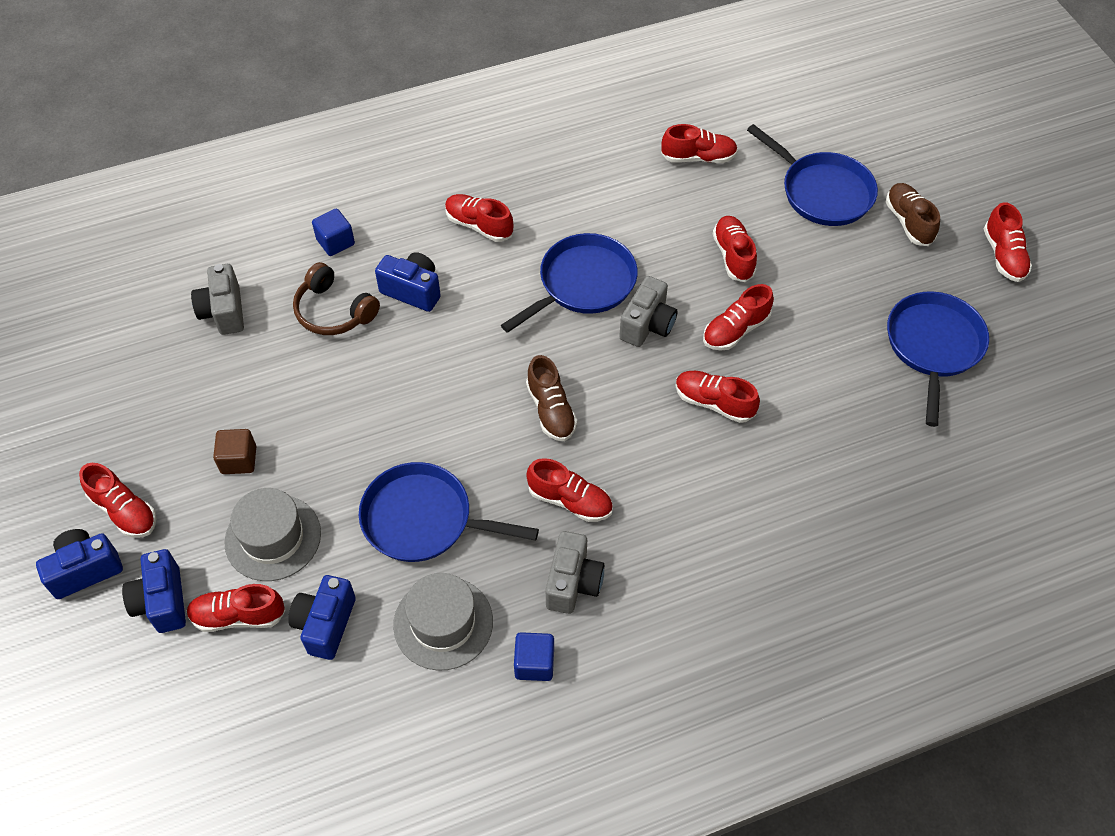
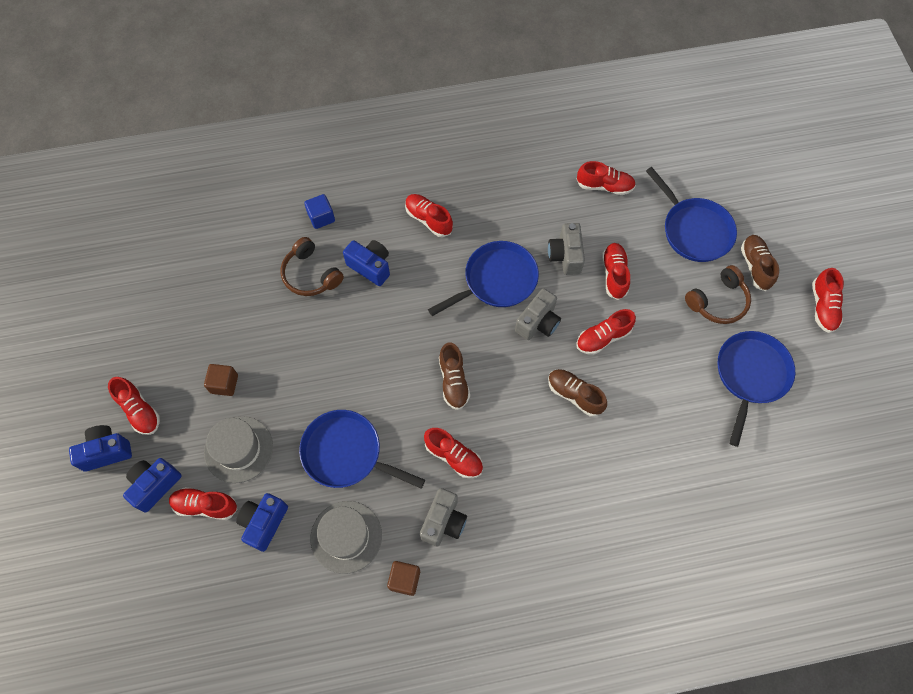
camera: 10 degrees right, 10 degrees up
(162, 601) = (155, 485): blue camera -> blue camera turned 45 degrees clockwise
(224, 312) = (232, 262): grey camera -> grey camera (565, 256)
(534, 663) = (404, 579): blue cube -> brown cube
(714, 403) = (574, 395): red shoe -> brown shoe
(872, 268) = (718, 301): none -> brown headphones

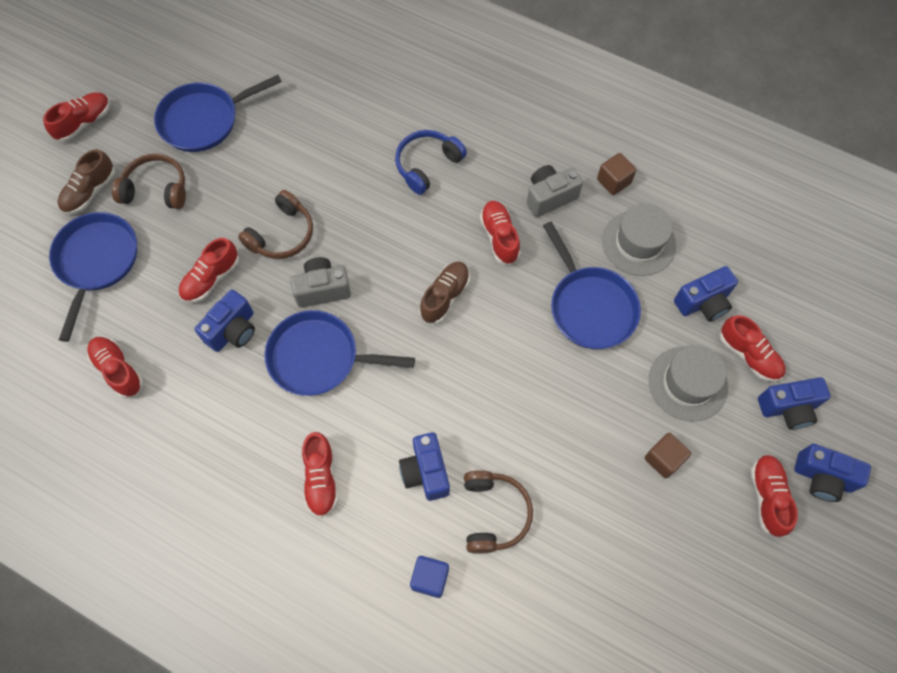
camera: 140 degrees left, 0 degrees up
(558, 473) = (427, 165): none -> blue headphones
(565, 256) = (233, 330): grey camera -> blue camera
(574, 395) = (355, 209): brown shoe -> none
(603, 337) = (282, 234): red shoe -> brown headphones

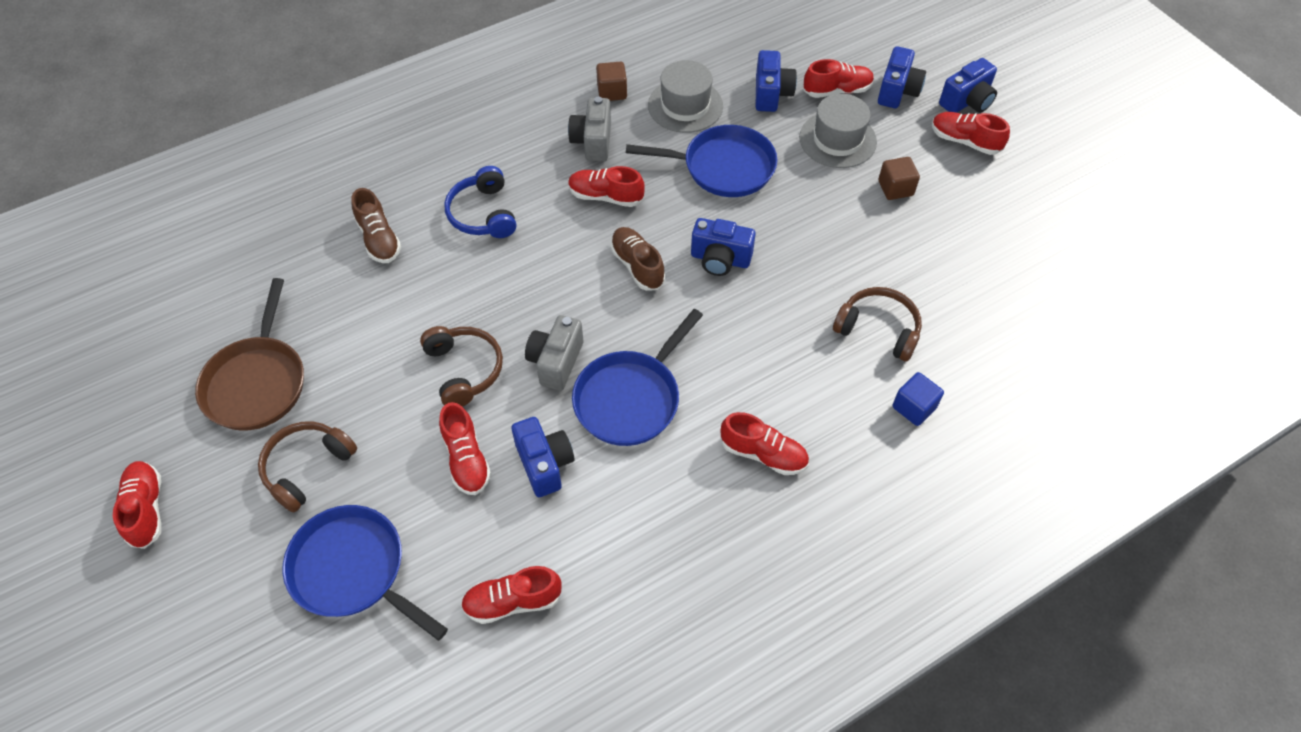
camera: 60 degrees left, 10 degrees down
(90, 192) = (251, 540): brown shoe -> brown shoe (379, 239)
(204, 120) = (257, 382): blue pan -> brown pan
(425, 472) = (808, 363): blue camera -> blue camera (720, 259)

